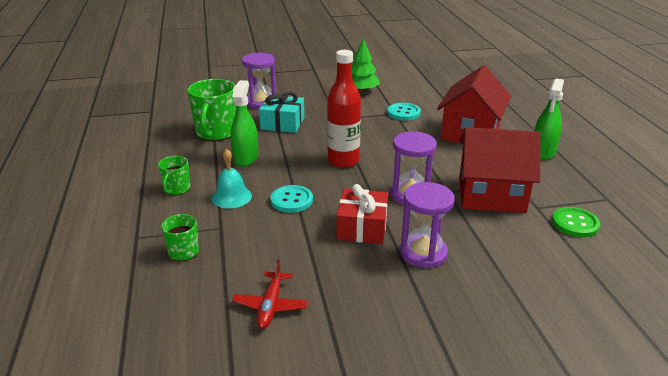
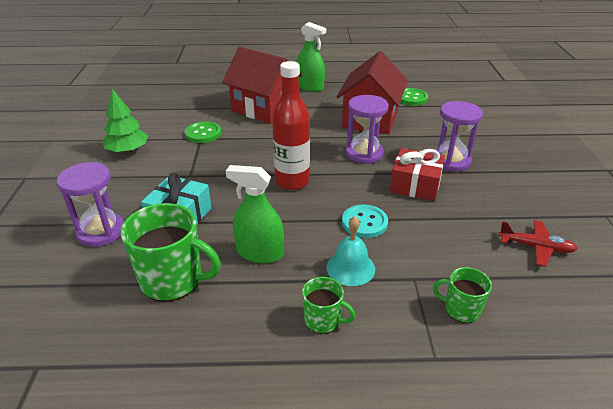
camera: 80 degrees left, 5 degrees up
(403, 113) = (203, 133): turquoise button -> green button

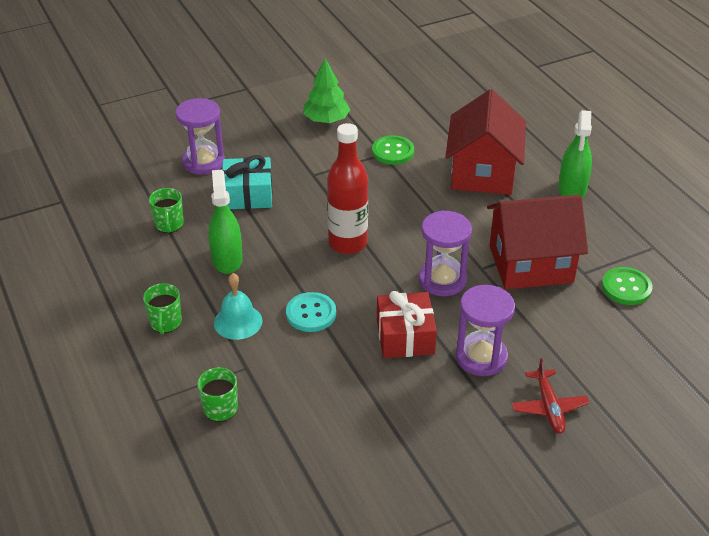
camera: 65 degrees right, 5 degrees up
(173, 280) = (169, 224): green mug -> green mug, size x0.54
(536, 247) = (347, 454): red plane -> red plane (548, 407)

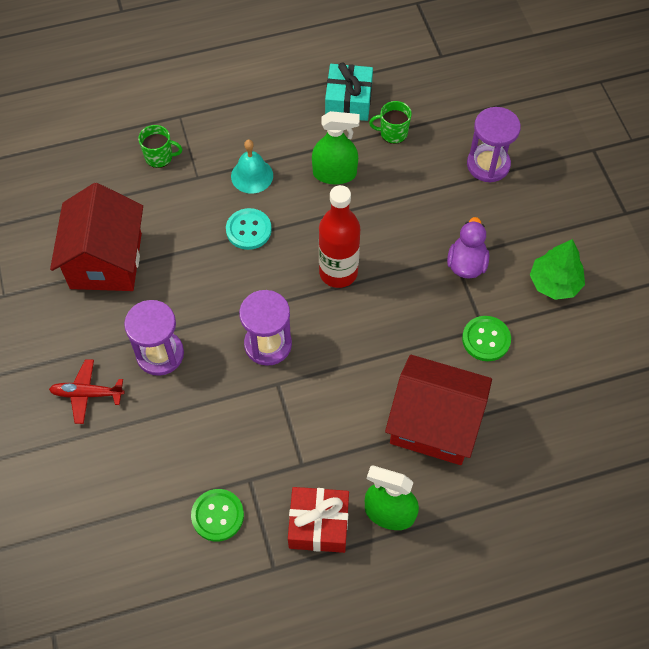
camera: 100 degrees right, 20 degrees up
(165, 323) = (263, 126): green mug -> none
(248, 194) = (428, 198): turquoise gift -> turquoise gift (348, 101)
(319, 167) = (466, 264): none -> purple duck
(405, 336) = (201, 298): red gift -> red gift (318, 525)
(530, 264) = (273, 431): red house -> red house (106, 261)

